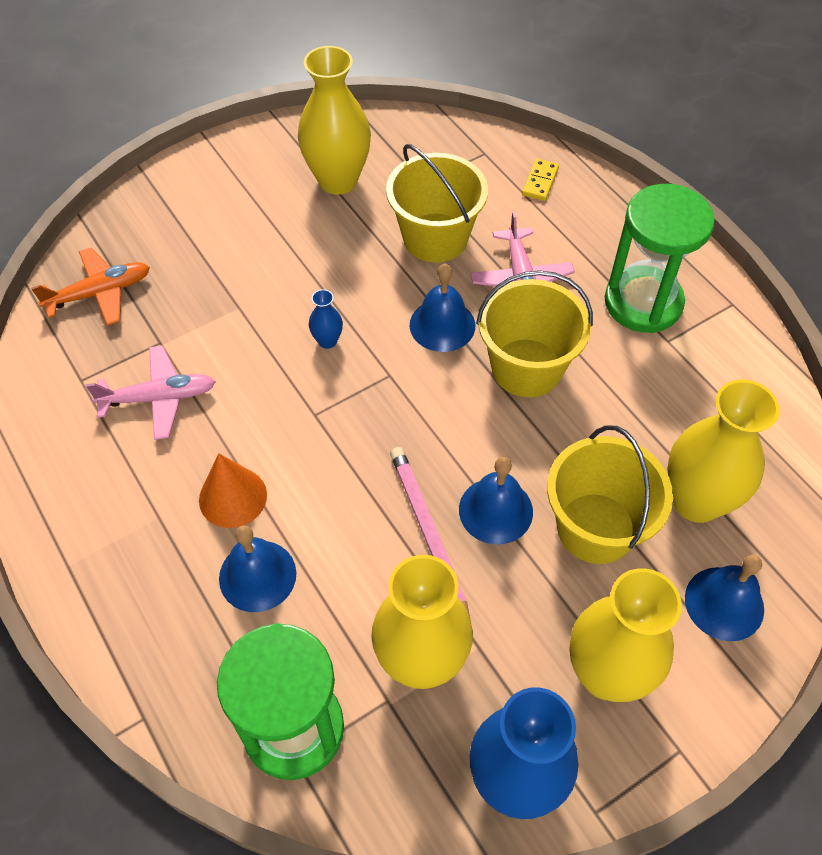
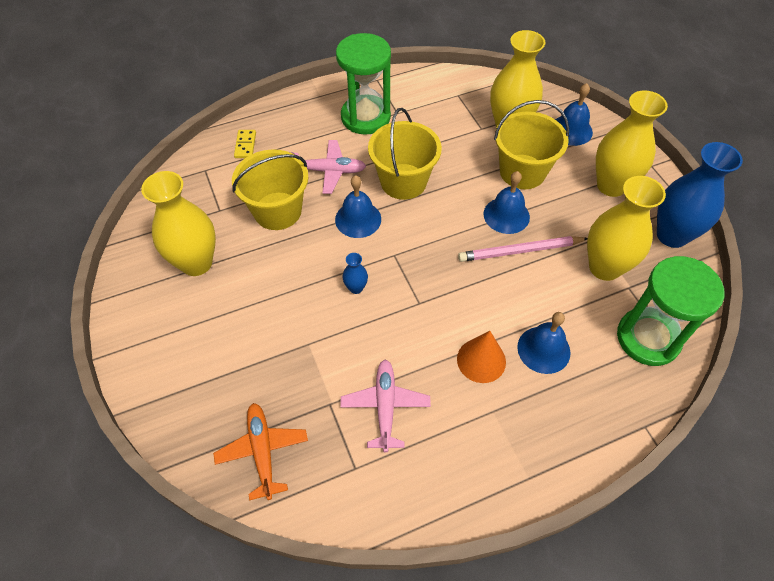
camera: 80 degrees left, 0 degrees up
(540, 182) = (245, 145): yellow domino -> yellow domino turned 60 degrees clockwise

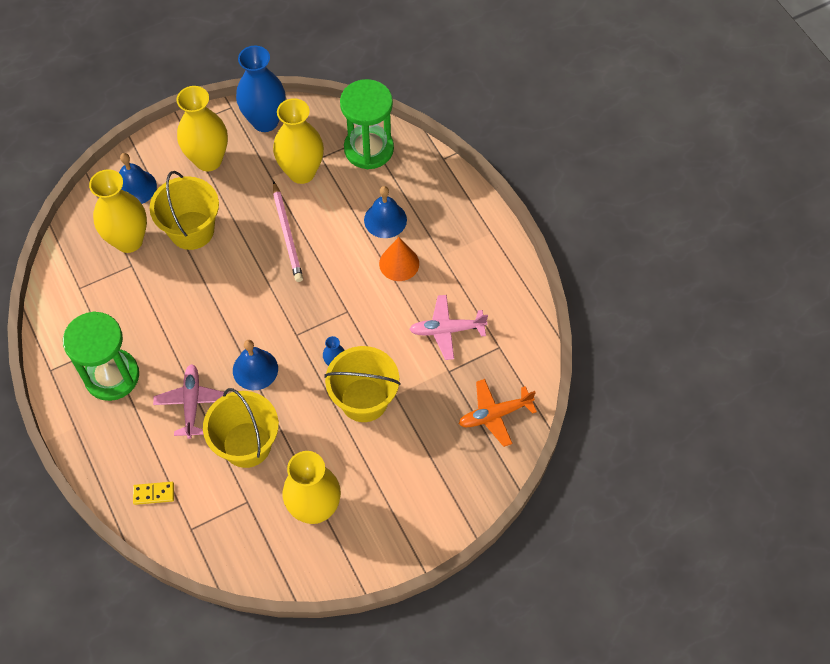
camera: 95 degrees left, 5 degrees up
(403, 181) = (205, 333): yellow bucket -> yellow bucket (364, 400)
(506, 215) = (246, 244): blue bell -> none

